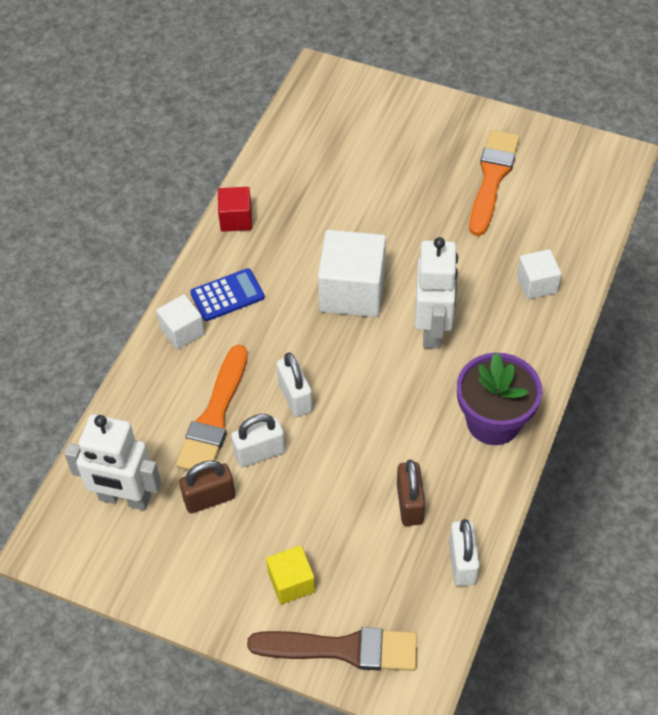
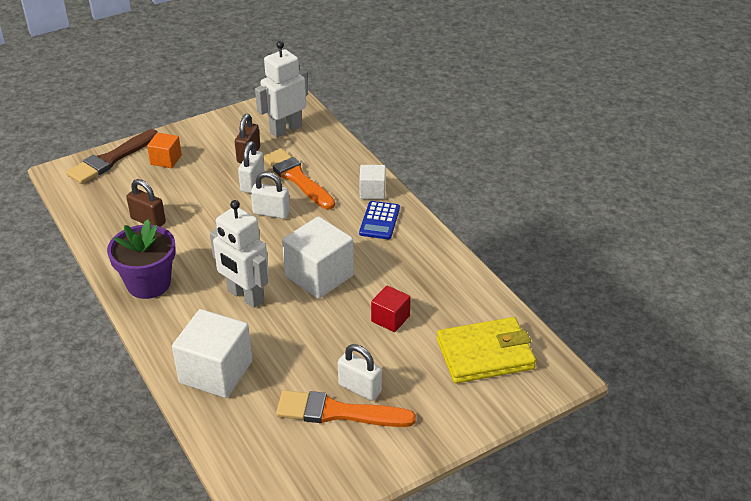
camera: 125 degrees right, 15 degrees down
(236, 219) = (442, 253): red cube -> red cube (390, 319)
(291, 582) = (166, 160): yellow cube -> orange cube
(341, 126) = (485, 354): none -> yellow wallet
(462, 563) = (90, 221): white padlock -> white padlock (359, 388)
(492, 178) = (338, 412): orange brush -> orange brush turned 135 degrees clockwise
(536, 284) = (216, 372): white cube -> white cube, size x1.83

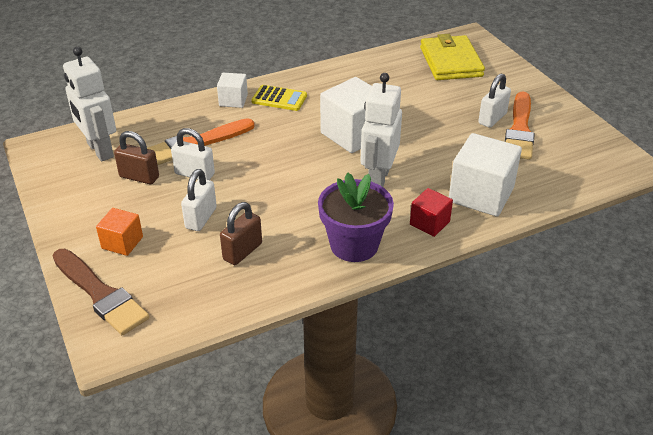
camera: 85 degrees left, 0 degrees up
(245, 296) = (378, 178): white robot -> white robot turned 150 degrees clockwise
(271, 213) = (251, 161): white padlock -> white padlock (201, 218)
(379, 221) = (279, 99): blue calculator -> yellow calculator
(390, 319) = (411, 100): red cube -> red cube (429, 223)

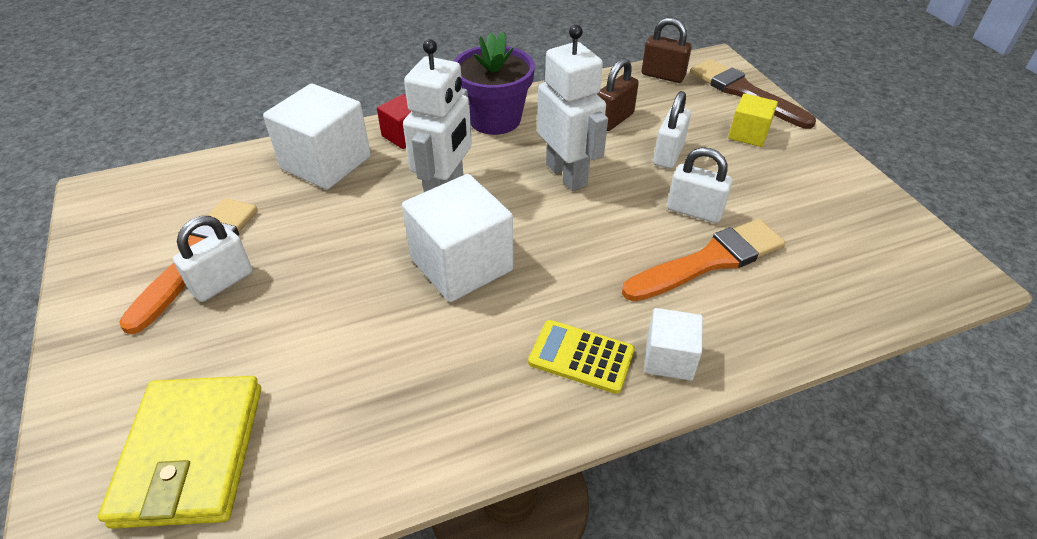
camera: 175 degrees left, 5 degrees up
(100, 150) = (854, 259): white robot -> white robot (567, 174)
(122, 243) = (748, 134): orange cube -> yellow cube
(139, 177) = (770, 211): brown padlock -> brown padlock (663, 75)

